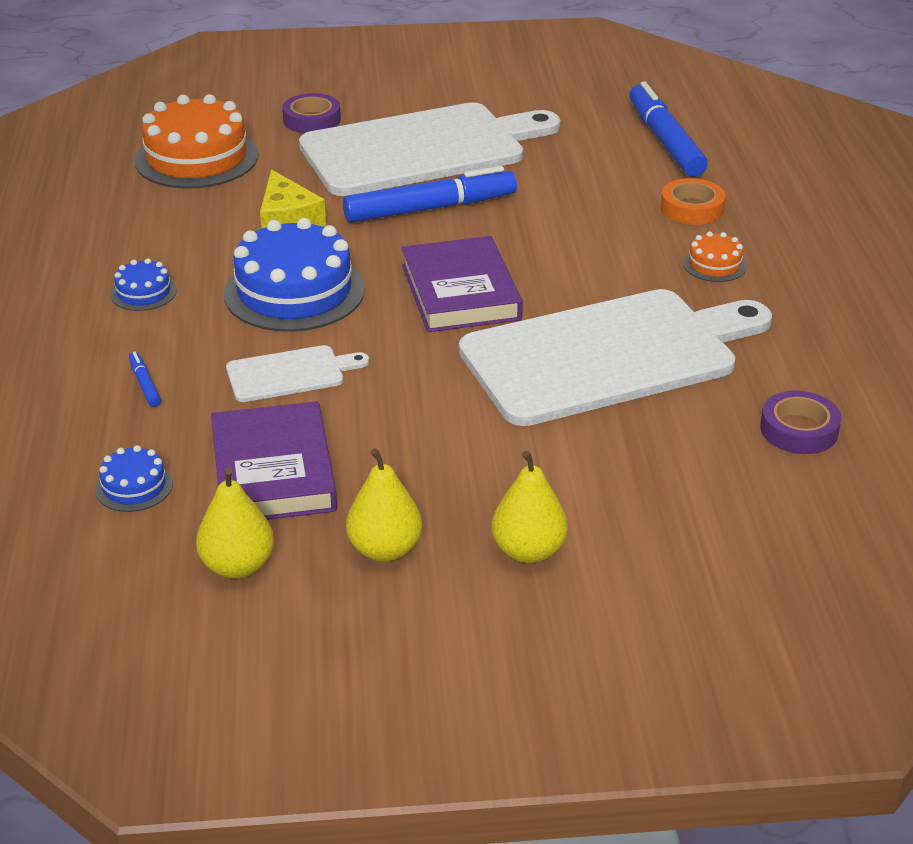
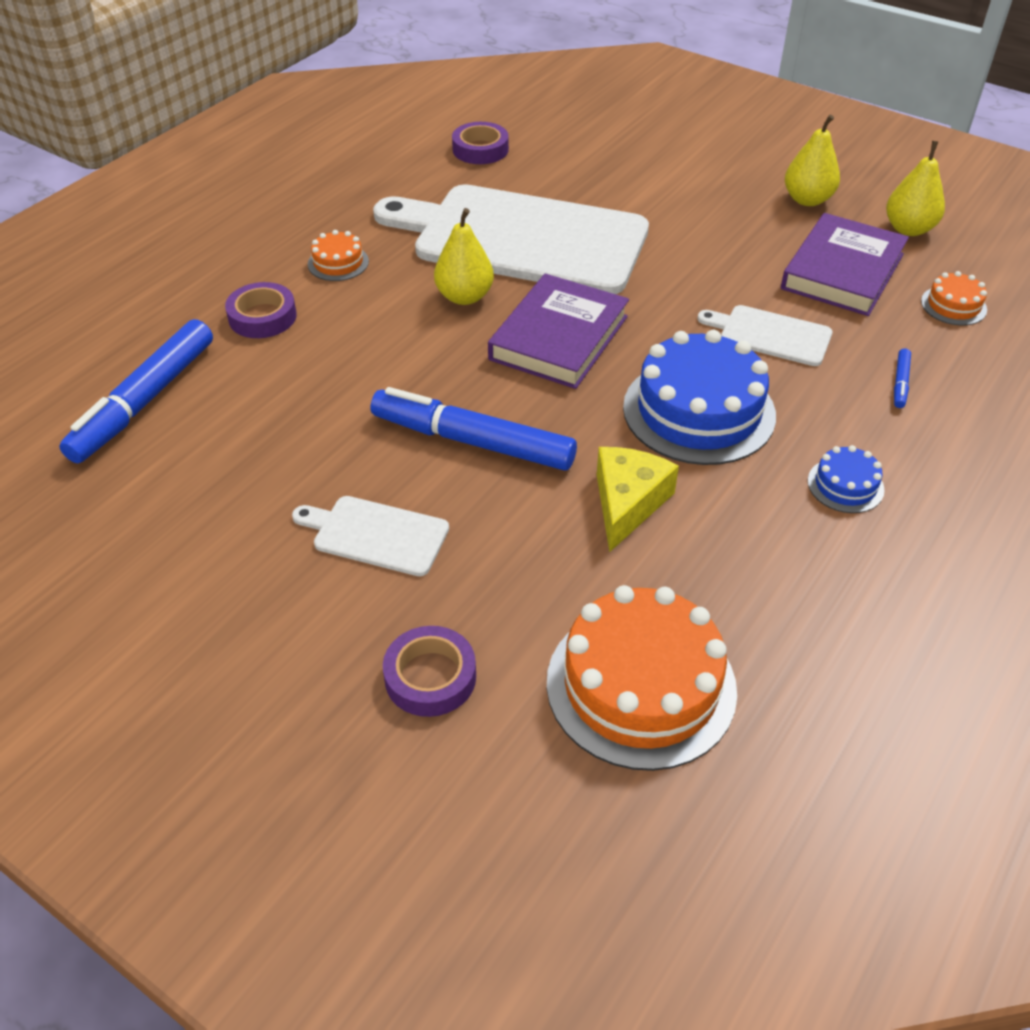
camera: 140 degrees left, 10 degrees up
(134, 486) = (953, 305): blue cake -> orange cake
(421, 149) = (376, 534): white cutting board -> white cutting board, size x0.43
(528, 551) = (722, 165): yellow pear -> yellow pear (464, 297)
(692, 208) = (262, 317): orange tape -> purple tape

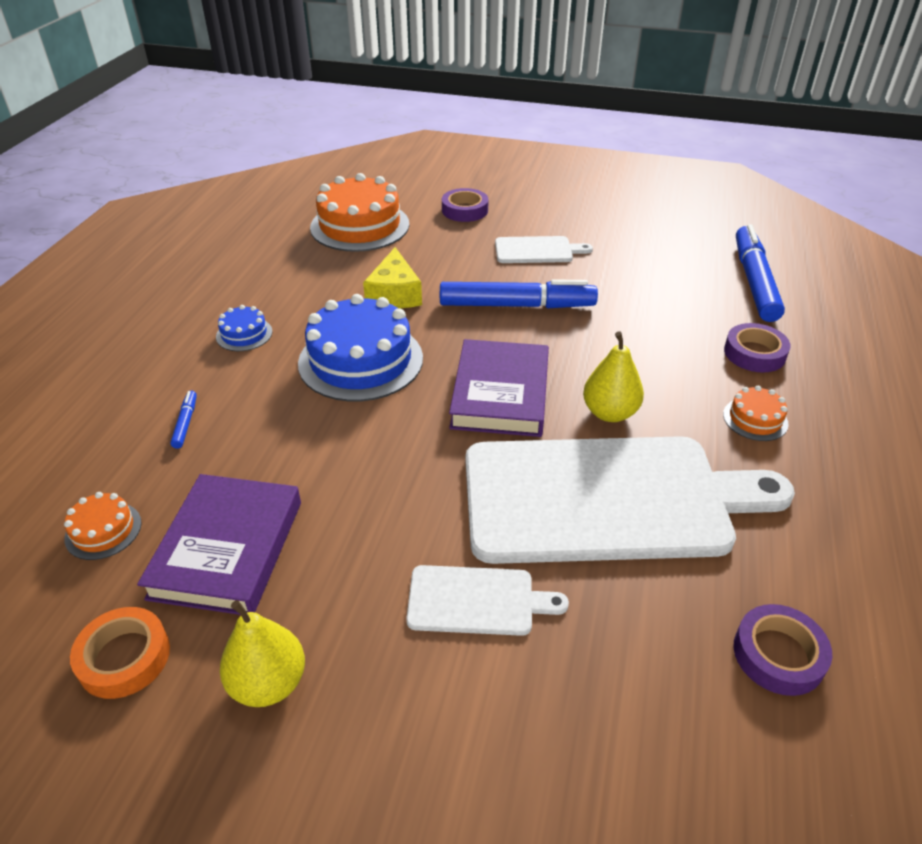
camera: 160 degrees right, 5 degrees down
(770, 335) = (307, 443): white cutting board -> white cutting board (477, 601)
(908, 229) = (124, 657): yellow pear -> orange tape

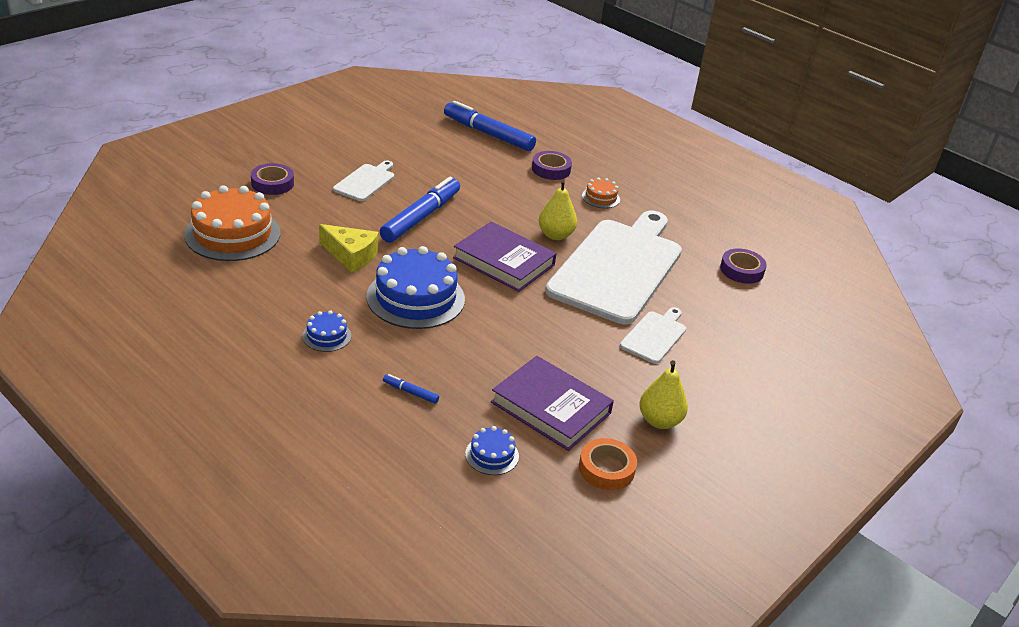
camera: 65 degrees left, 5 degrees down
(103, 530) = (492, 455): orange cake -> blue cake

